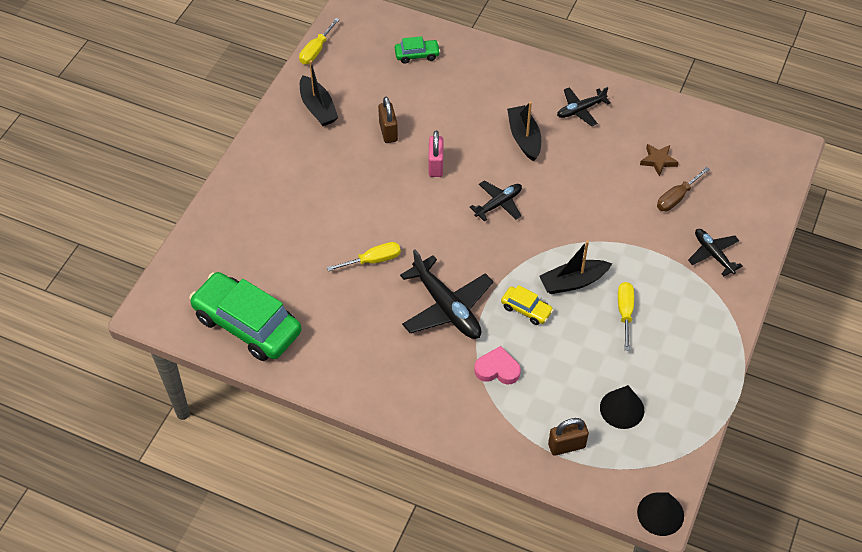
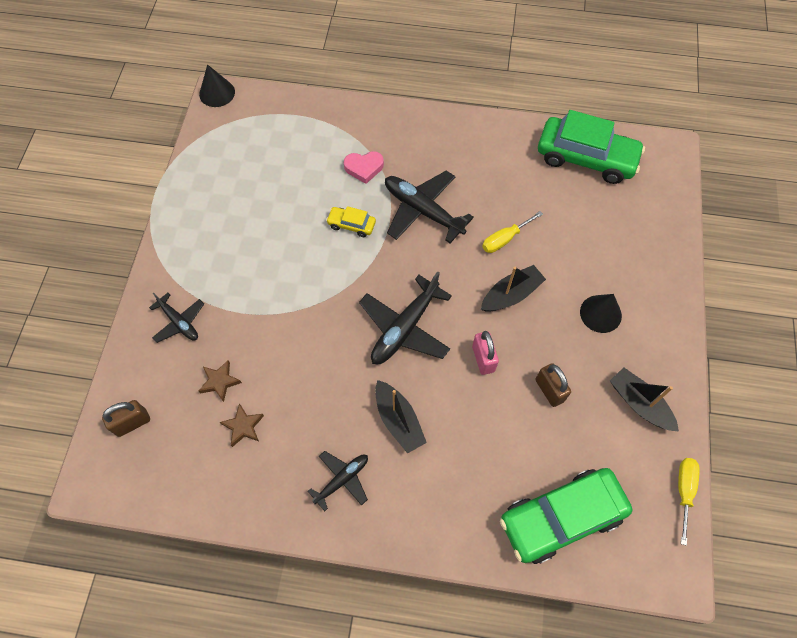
camera: 165 degrees right, 10 degrees up
(417, 55) = (561, 517): green car -> green car, size x2.20
(498, 204) = (404, 328): black plane -> black plane, size x1.71
(566, 446) = (295, 123): brown padlock -> brown padlock (132, 423)
(573, 282) = (313, 261): black boat -> black boat (511, 294)
(622, 409) = (254, 159): black cone -> black cone (600, 313)
(625, 313) = (261, 242): yellow screwdriver -> none
(676, 197) = (220, 381): brown screwdriver -> brown star

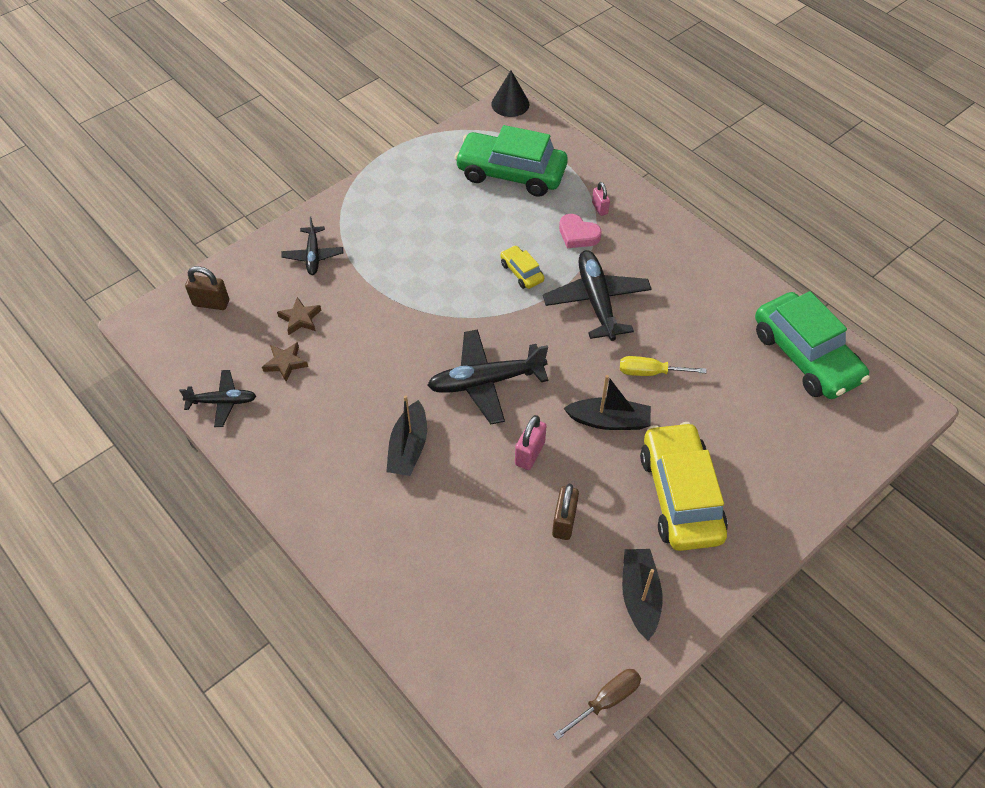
camera: 40 degrees right, 10 degrees down
(342, 479) = (320, 457): black plane -> black plane (222, 402)
(360, 136) = (600, 208): none -> pink padlock
(561, 517) = (469, 628): green car -> green car (511, 173)
(600, 313) = (680, 495): black cone -> yellow car
(684, 491) = (606, 700): yellow screwdriver -> brown screwdriver

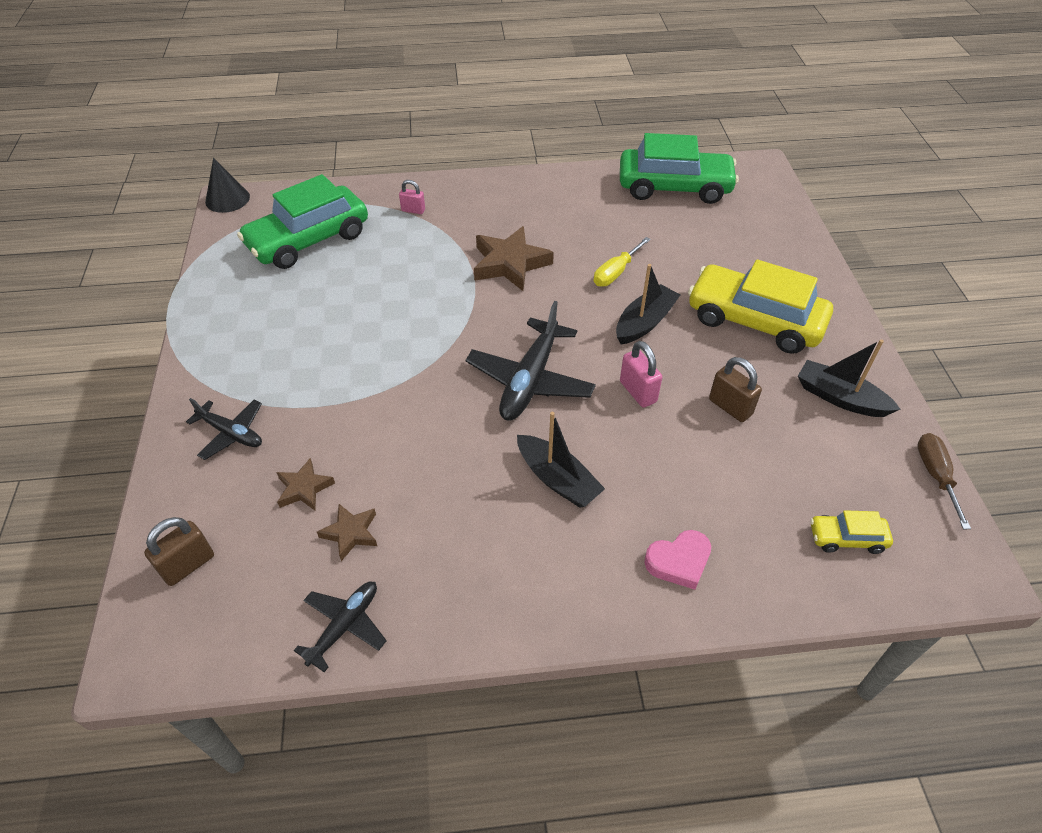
camera: 55 degrees left, 5 degrees down
(521, 272) = (429, 292): yellow car -> yellow car (846, 538)
(578, 235) = (427, 237): pink heart -> pink heart (679, 562)
(596, 300) = (510, 263): black plane -> brown star

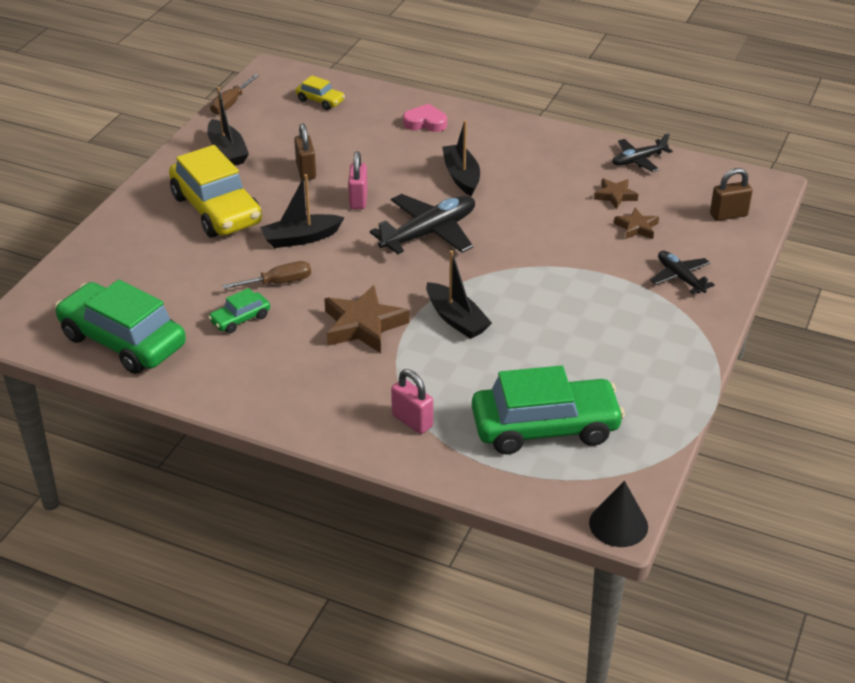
camera: 150 degrees left, 10 degrees down
(413, 210) = (412, 421): pink padlock -> pink padlock, size x1.52
(435, 298) = (456, 319): none -> black boat
(611, 232) = (240, 319): none -> green car
(616, 272) = (279, 283): yellow screwdriver -> brown screwdriver

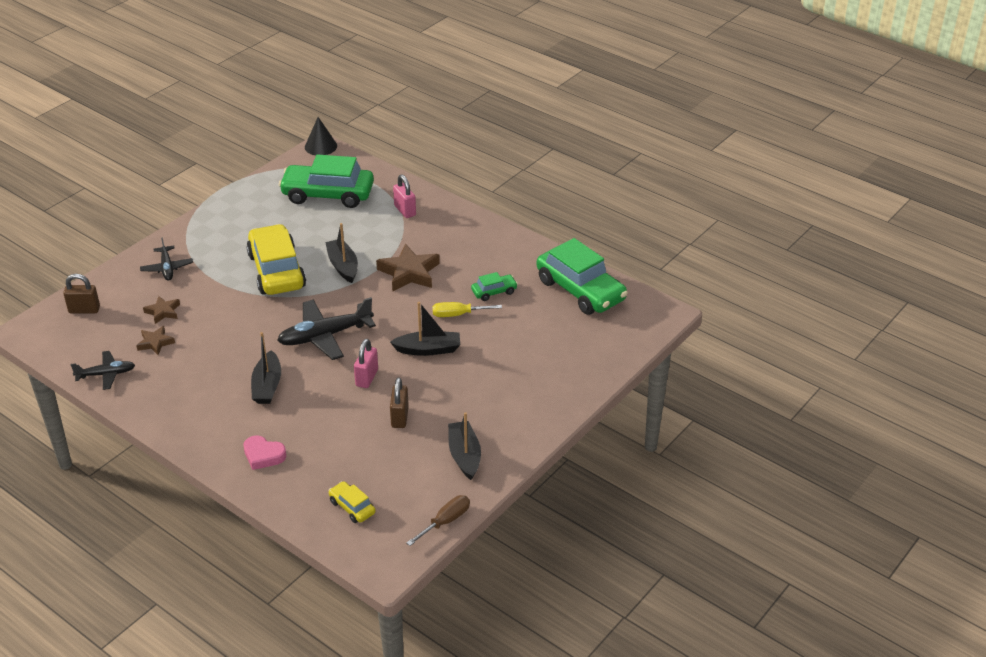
camera: 165 degrees left, 0 degrees up
(216, 210) = (490, 390): yellow car -> yellow car (276, 271)
(279, 283) = (458, 314): brown screwdriver -> yellow screwdriver

